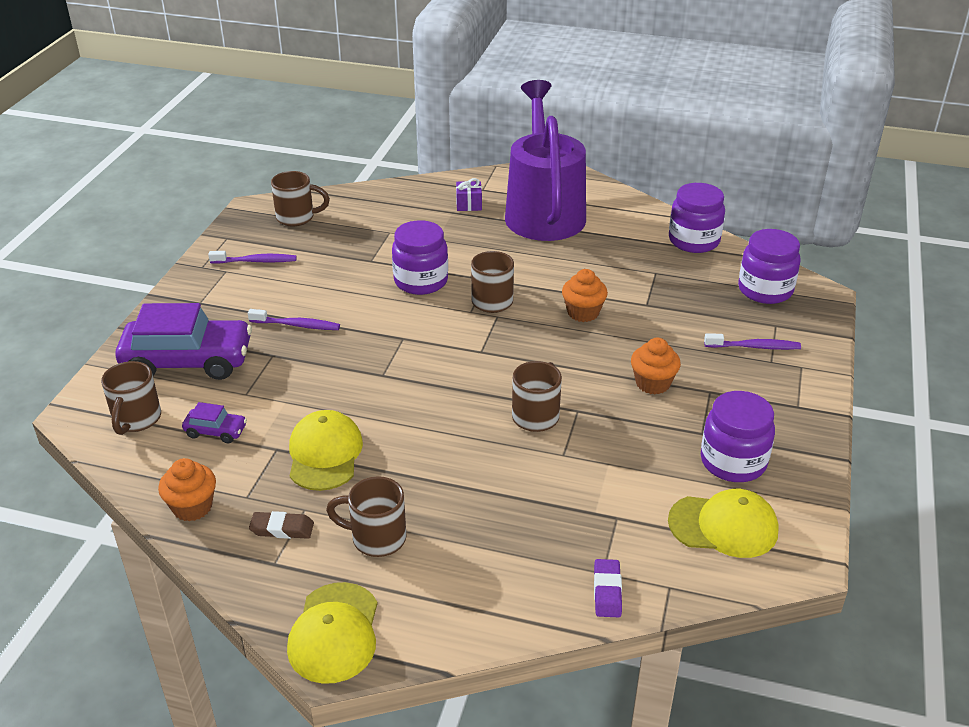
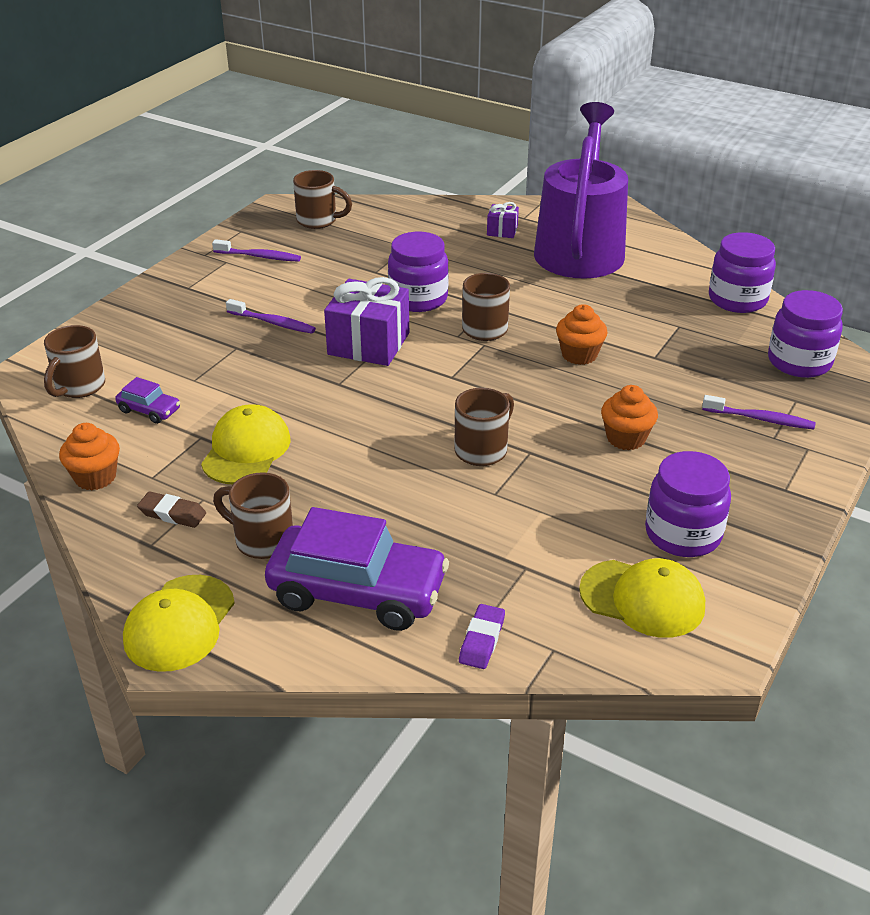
camera: 15 degrees right, 0 degrees up
(188, 361) = (152, 340): purple car -> purple car (357, 592)
(394, 332) = (368, 344): none -> purple gift

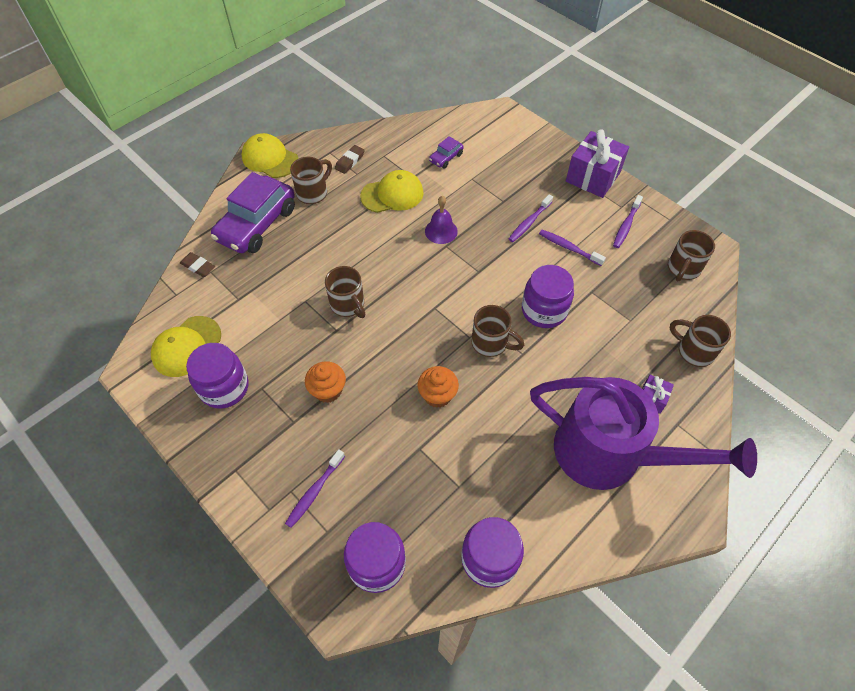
camera: 105 degrees right, 20 degrees up
(79, 387) = (479, 130): brown mug -> brown mug (694, 351)
(95, 477) = (392, 135): orange cupcake -> none
(246, 450) = (392, 194): yellow cap -> yellow cap turned 45 degrees counterclockwise
(310, 291) = (569, 248): none -> purple toothbrush
(311, 391) = (441, 231): none -> purple bell
(368, 344) = (489, 269): purple gift -> purple gift (593, 177)
(482, 640) = (198, 266): purple eraser -> brown eraser

